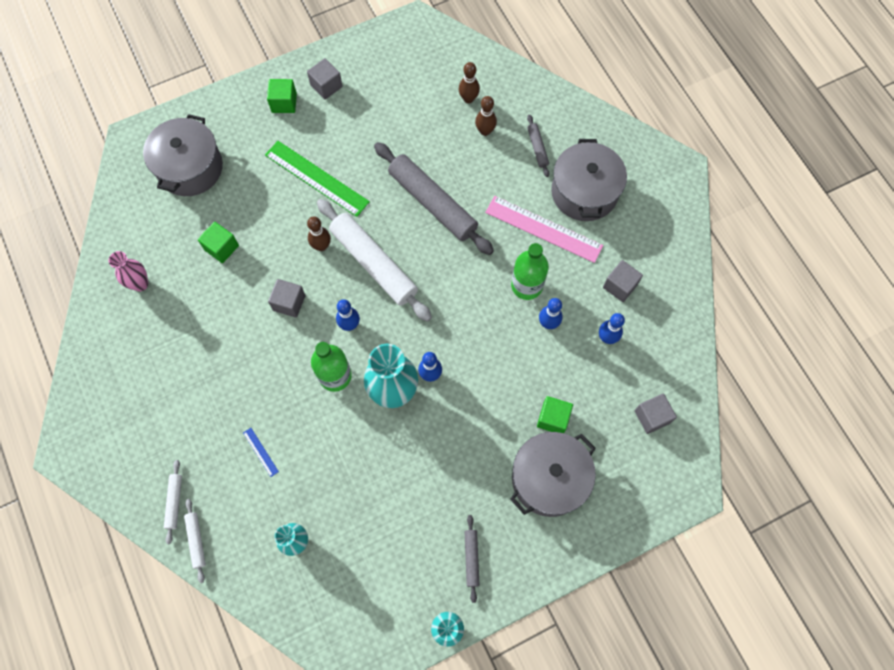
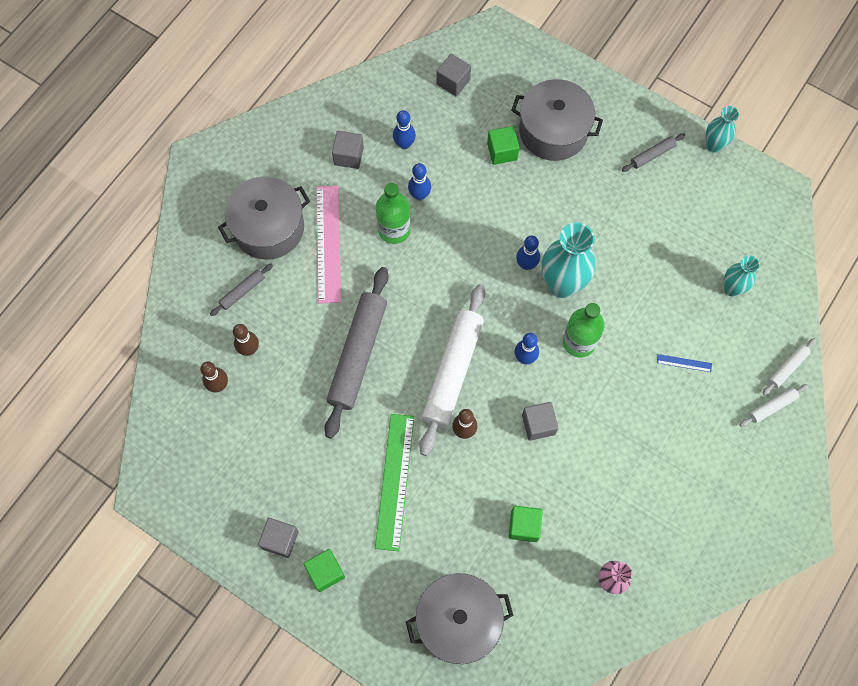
camera: 120 degrees left, 0 degrees up
(260, 452) = (684, 363): blue ruler -> blue ruler turned 75 degrees clockwise

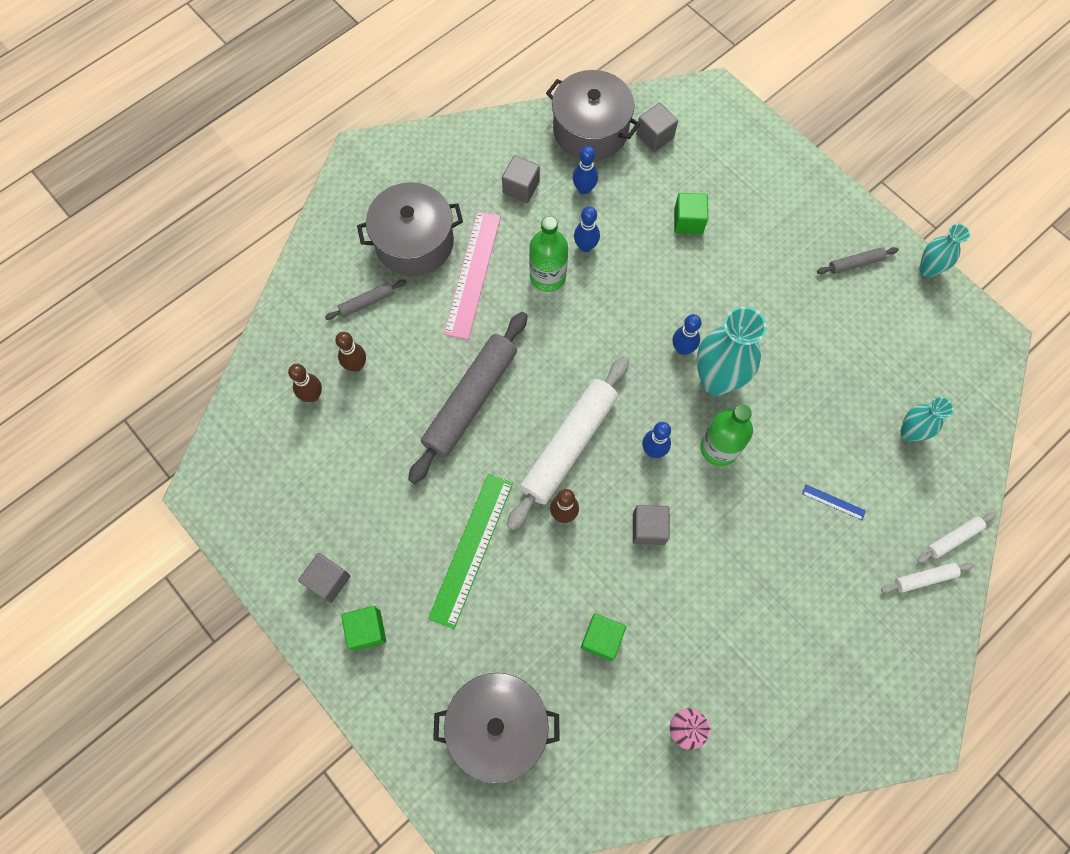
camera: 15 degrees right, 0 degrees up
(553, 131) = (751, 212): grey pot -> grey pot (590, 130)

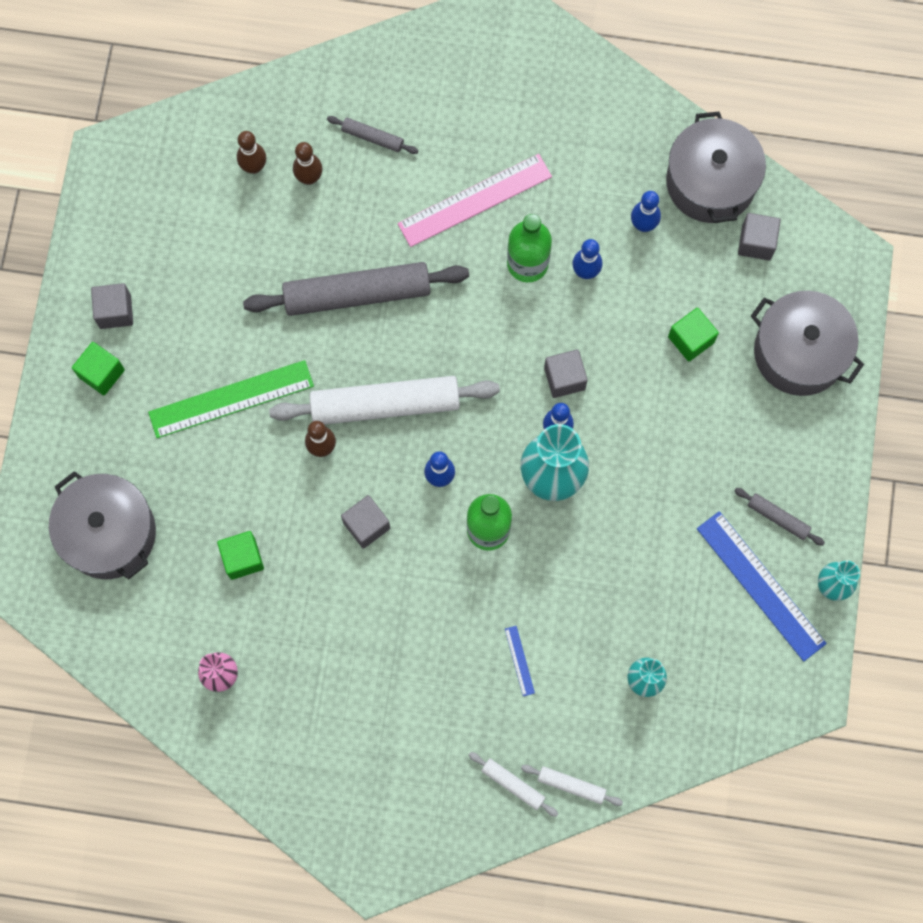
camera: 50 degrees right, 5 degrees up
(414, 242) = (462, 127): grey pot -> grey pot (799, 352)
(521, 187) = (596, 170): grey cube -> grey cube (564, 378)
(895, 308) = (761, 585): none -> blue ruler

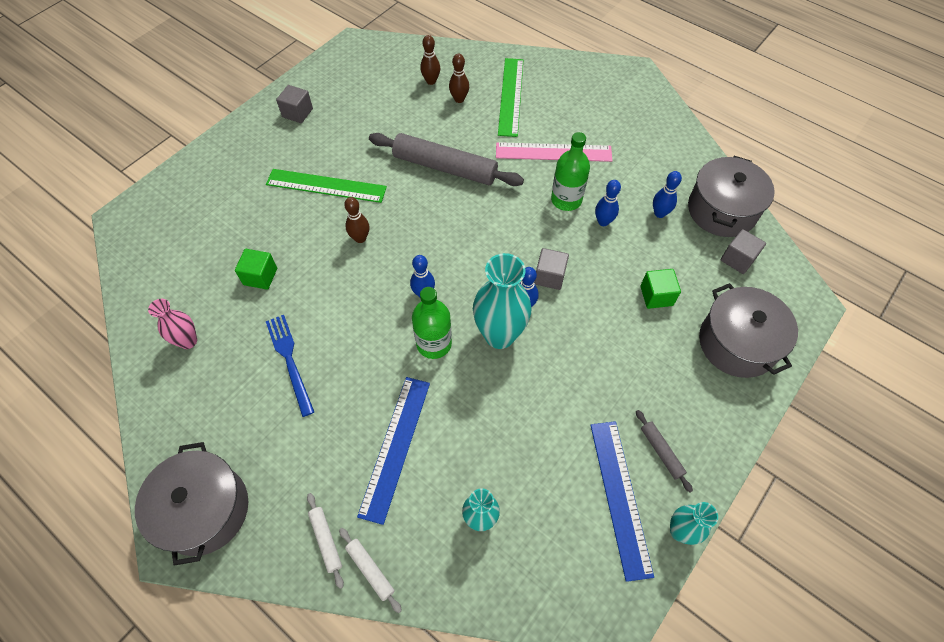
camera: 30 degrees right, 15 degrees down
(101, 373) = (264, 138): green cube -> none
(109, 533) = (194, 221): grey pot -> grey pot (204, 510)
(349, 634) = (290, 360): none -> blue fork
(366, 525) = (353, 298): grey cube -> none
(372, 138) = (511, 96): grey rolling pin -> green ruler
(385, 404) = (418, 234): white rolling pin -> none
(519, 661) = (395, 447): blue ruler -> blue ruler, size x2.43

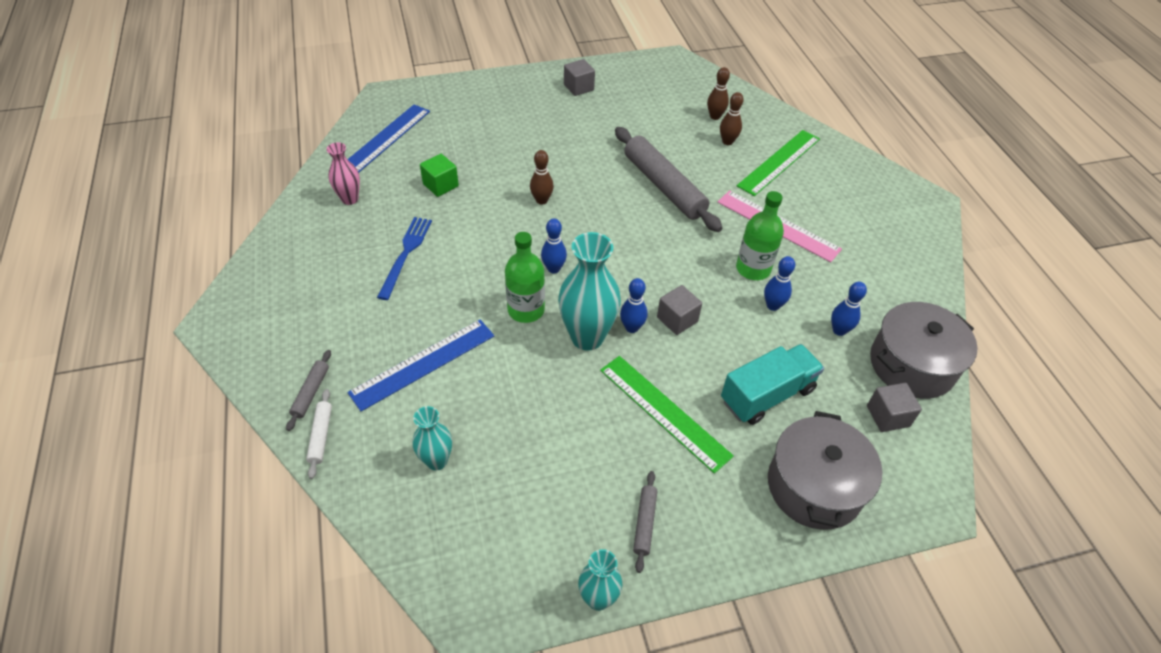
camera: 35 degrees right, 10 degrees down
(204, 510) = (254, 315): grey pot -> none
(326, 186) = (551, 149): green ruler -> green ruler (664, 412)
(326, 540) = (311, 393): white rolling pin -> grey rolling pin
(620, 497) = (570, 531): blue ruler -> blue ruler (385, 139)
(656, 296) = (767, 395): green cube -> turquoise truck

